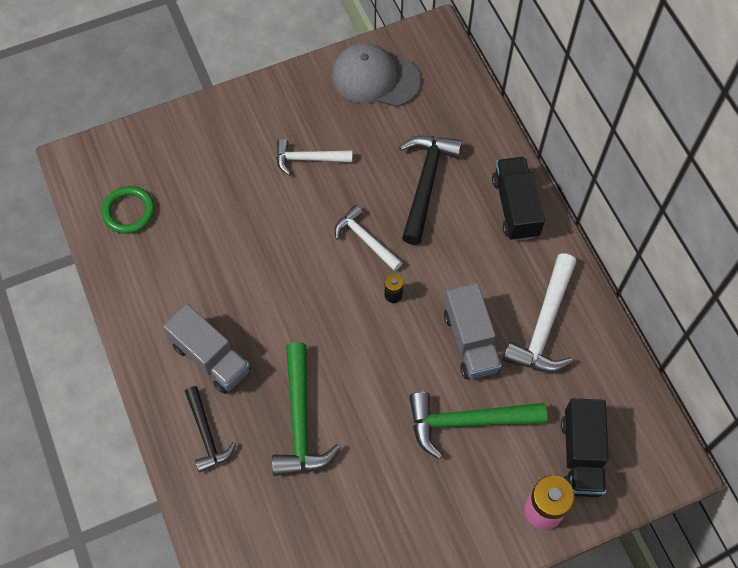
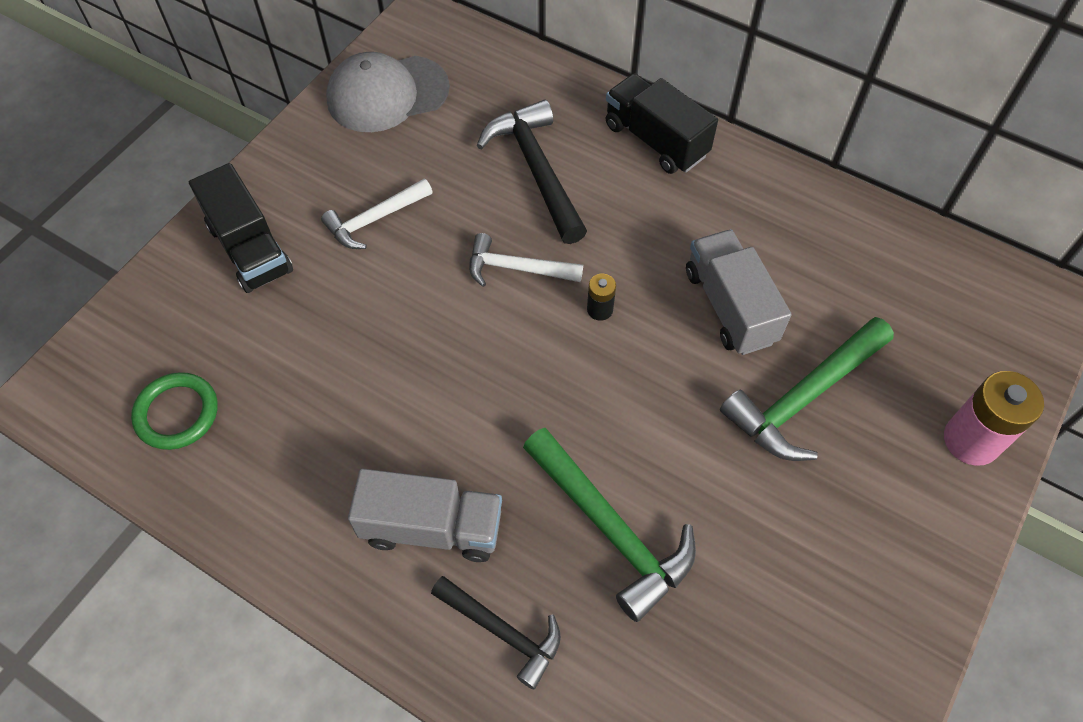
camera: 35 degrees left, 5 degrees down
(470, 341) = (730, 306): grey truck -> grey truck turned 150 degrees counterclockwise
(544, 325) = (792, 240): white hammer -> none
(581, 455) = (953, 353): black truck -> black truck (250, 249)

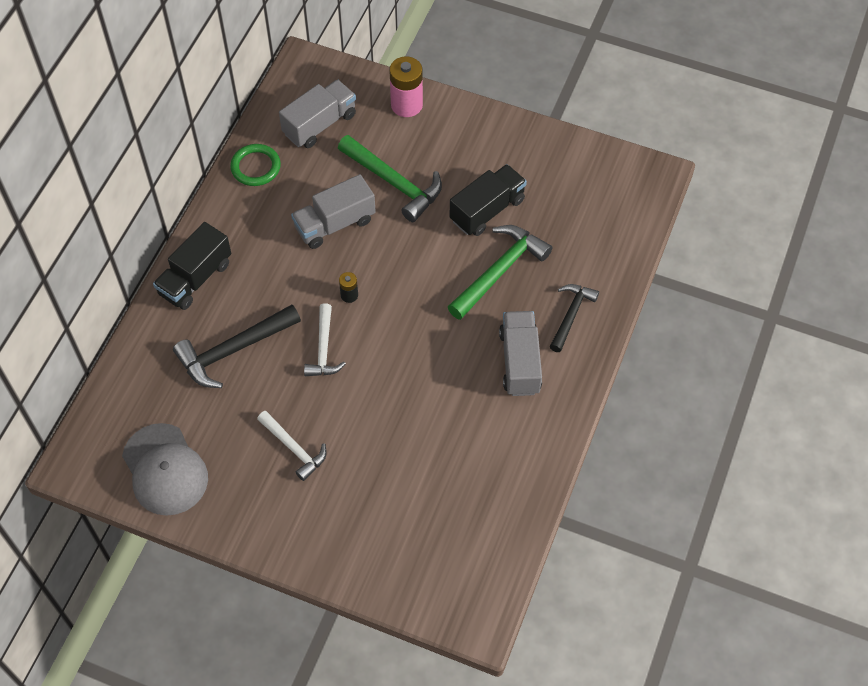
camera: 100 degrees left, 0 degrees up
(177, 413) = (476, 531): green ring -> green ring (255, 167)
(250, 249) = (333, 527): black truck -> black truck (487, 210)
(924, 309) = (320, 124): none -> grey truck

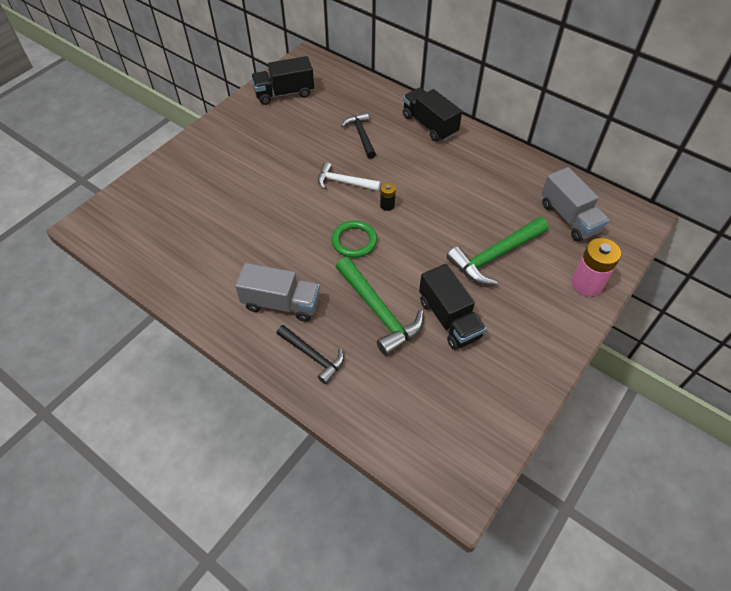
camera: 105 degrees right, 5 degrees down
(165, 470) = (284, 93): grey cap -> black truck
(233, 350) = (361, 135): black hammer -> black hammer, size x0.64
(255, 167) = (528, 171): green ring -> green ring (354, 241)
(294, 448) = (269, 153): white hammer -> none
(335, 224) = (459, 209): grey truck -> none

